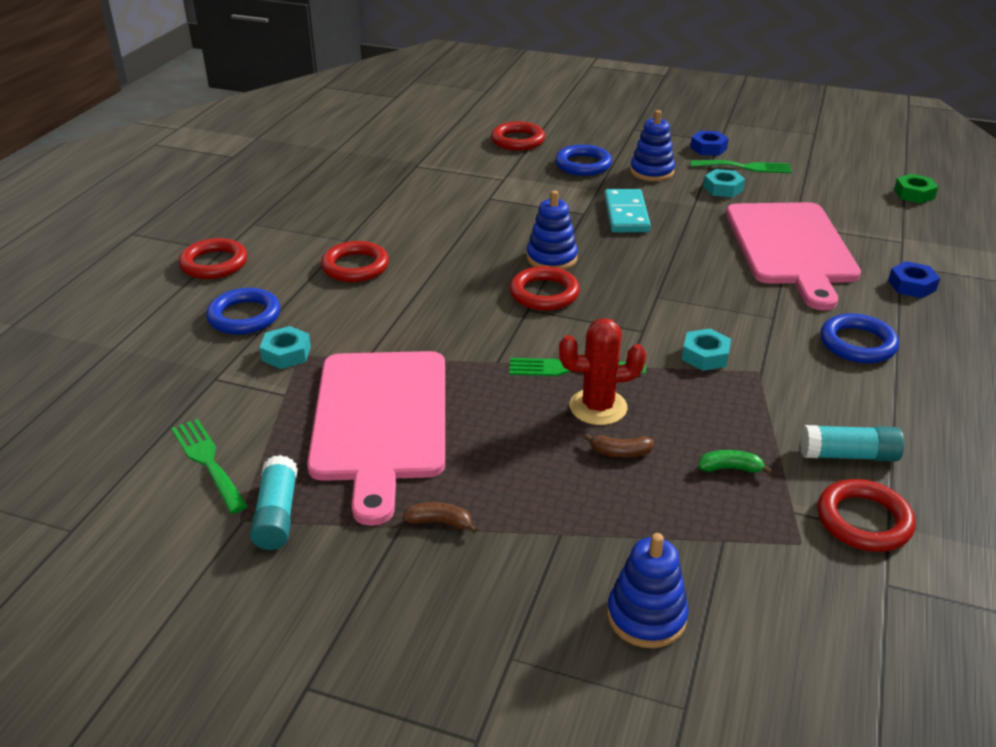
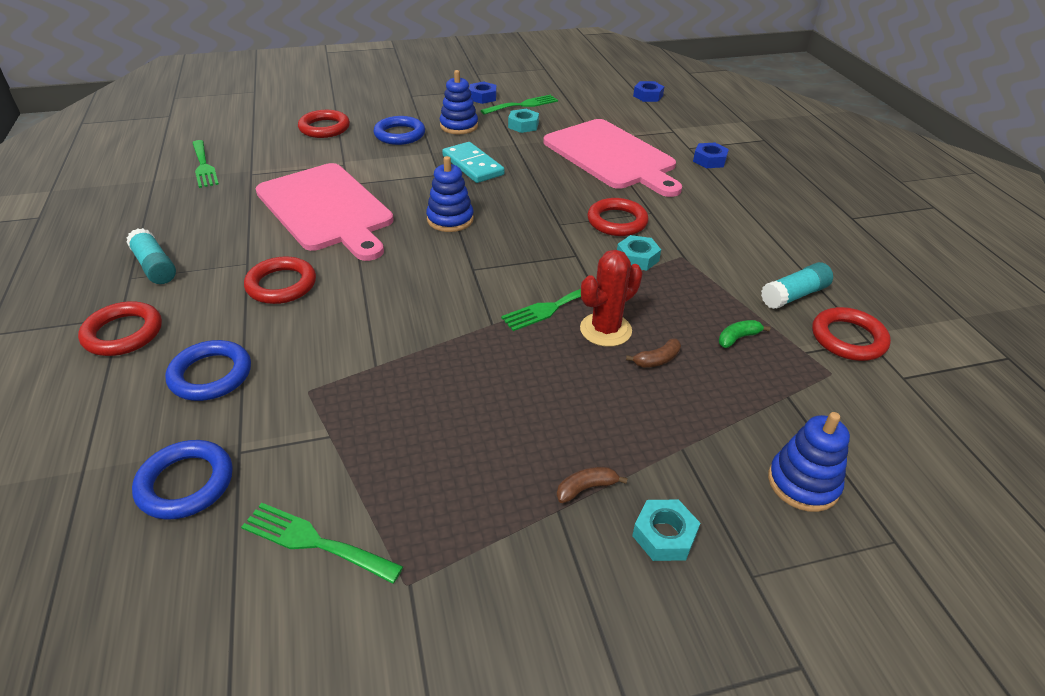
camera: 35 degrees left, 5 degrees up
(277, 515) = (438, 559): turquoise glue stick -> turquoise glue stick (155, 266)
(286, 353) = (292, 395): turquoise nut -> turquoise nut (664, 535)
(380, 421) = (445, 420): pink cutting board -> pink cutting board (326, 209)
(384, 148) = (204, 166): none -> green fork
(544, 293) = (473, 251): red ring -> red ring (617, 221)
(857, 344) = (720, 212): blue ring -> blue ring (186, 483)
(914, 194) = (648, 96): green nut -> blue nut

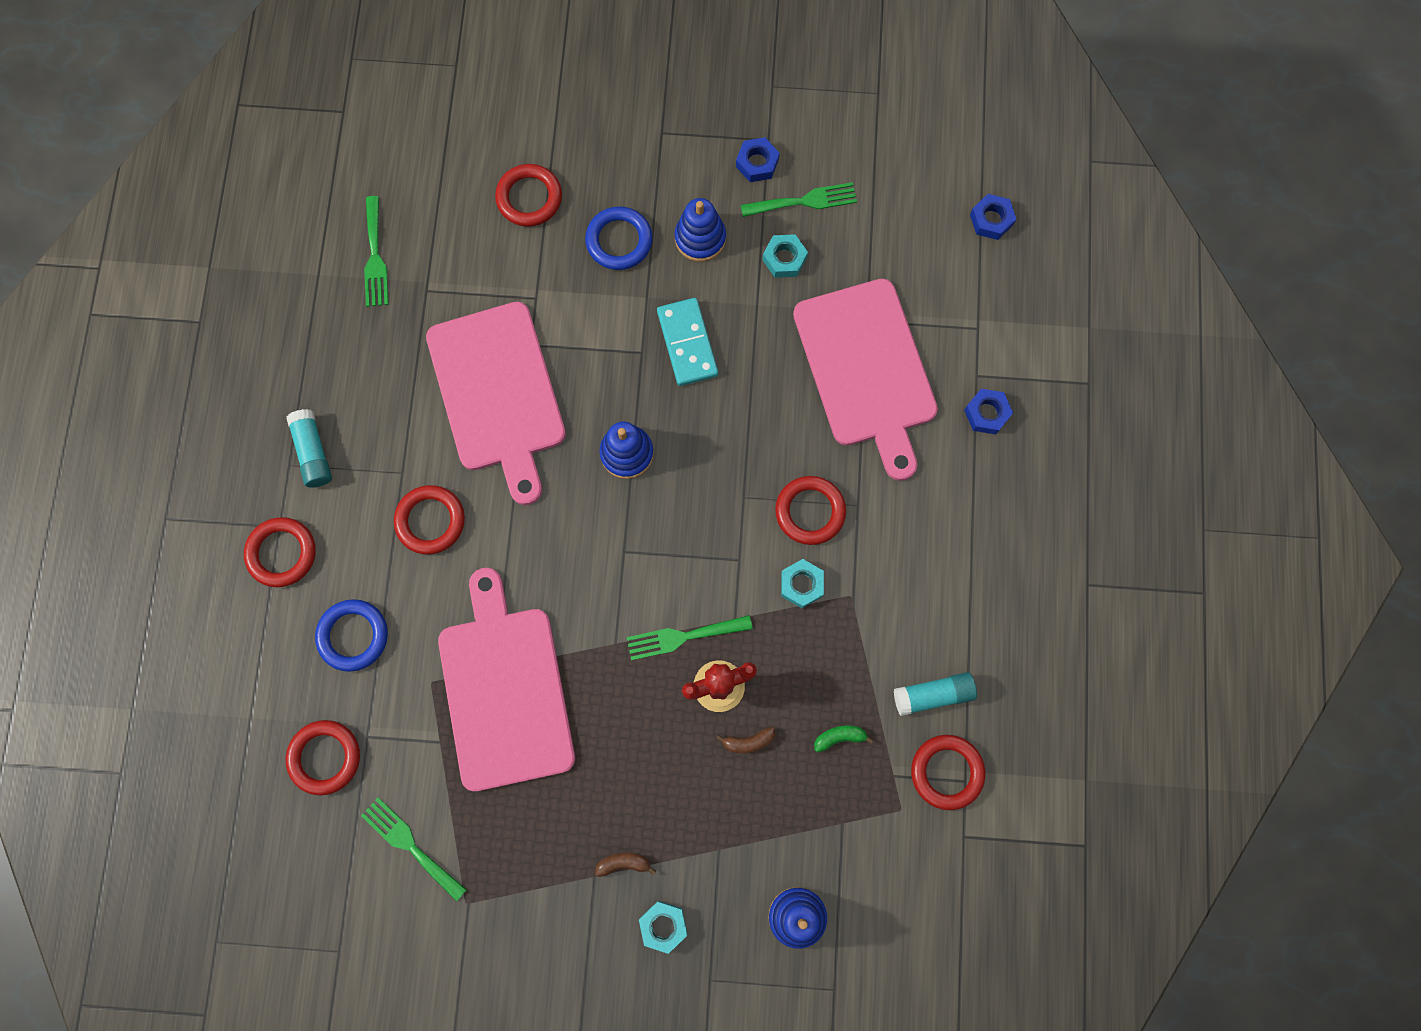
camera: 20 degrees right, 35 degrees up
(186, 483) = (325, 757): blue ring -> red ring
(392, 378) = (505, 690): none -> pink cutting board

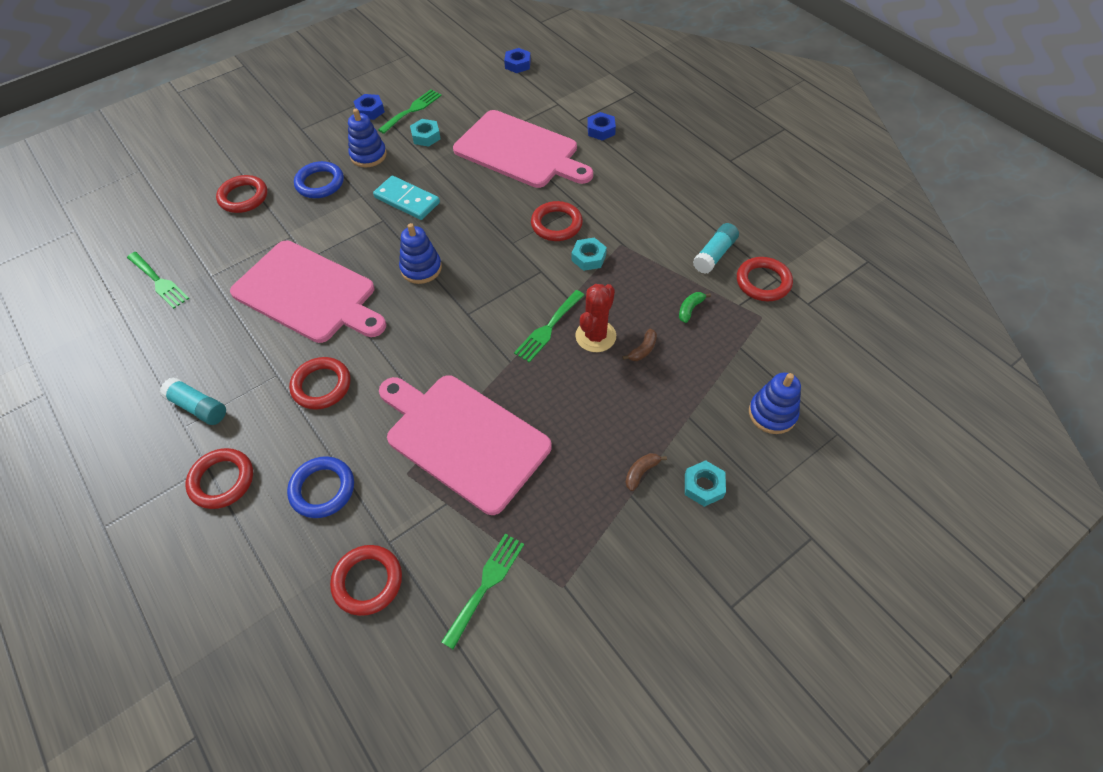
camera: 40 degrees left, 20 degrees down
(410, 845) = (486, 584): green fork -> green fork turned 120 degrees clockwise

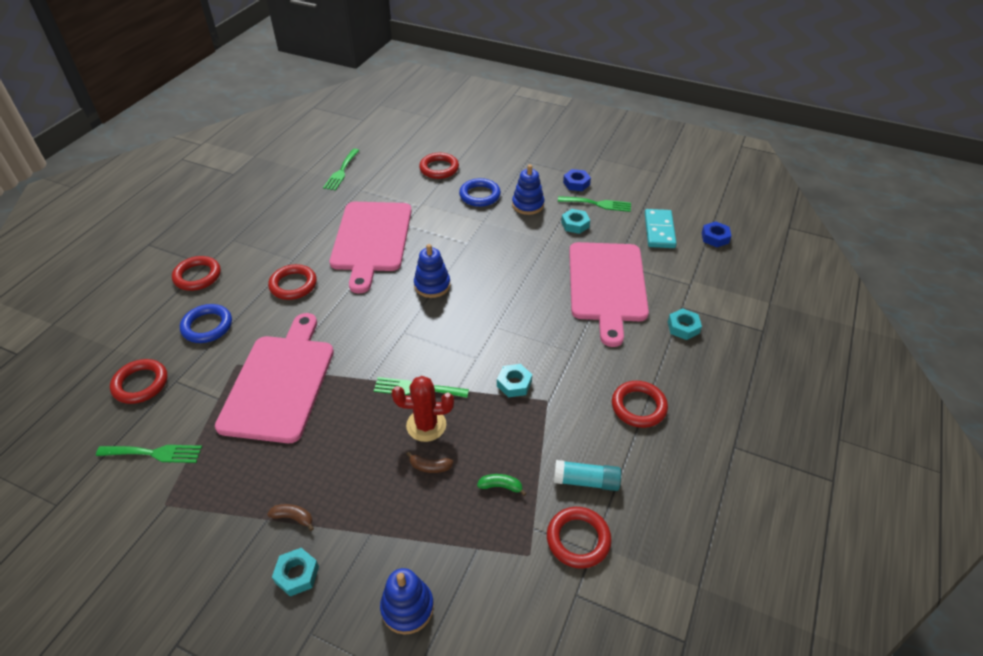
camera: 60 degrees right, 10 degrees down
(198, 407) = (250, 238): turquoise glue stick -> none
(407, 200) = (497, 246): turquoise domino -> turquoise domino (659, 231)
(556, 224) = (538, 345): red ring -> red ring (638, 406)
(601, 130) = (683, 327): blue nut -> turquoise nut

